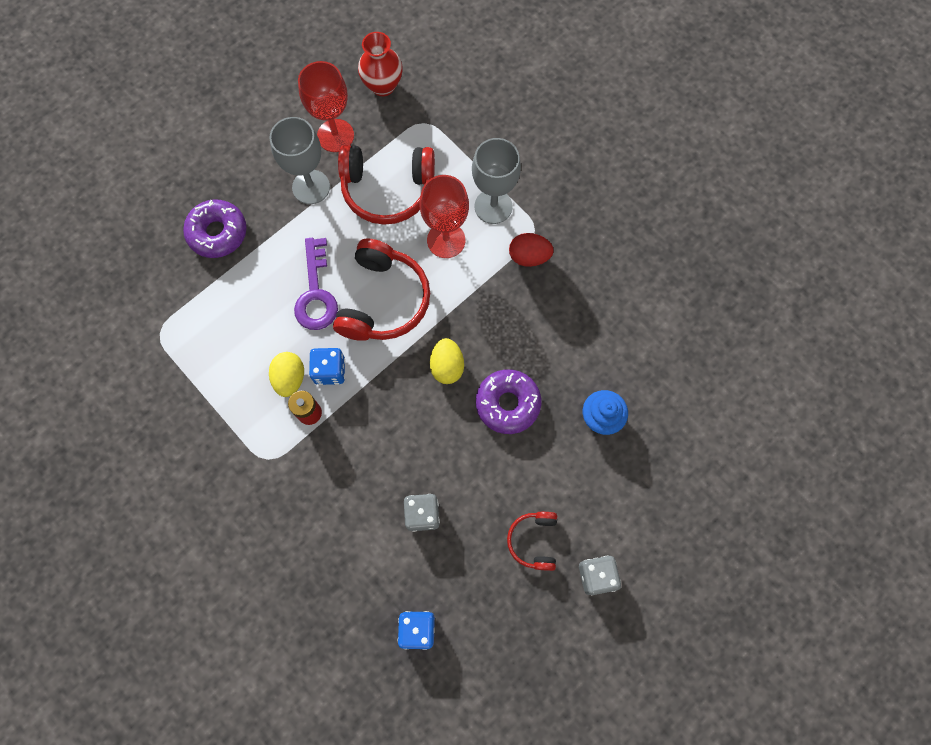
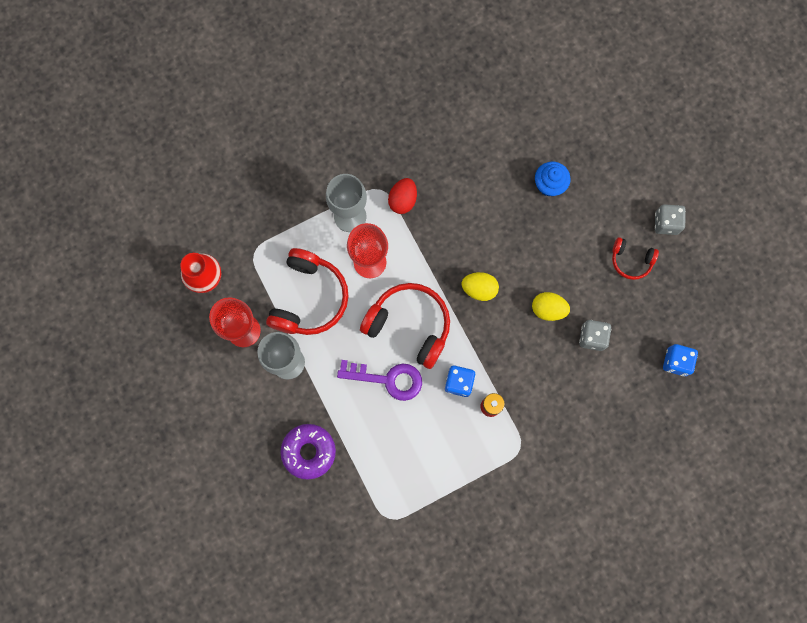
camera: 75 degrees left, 5 degrees up
(290, 378) = (457, 416): yellow egg -> yellow egg (548, 309)
(507, 404) = (521, 251): purple donut -> none

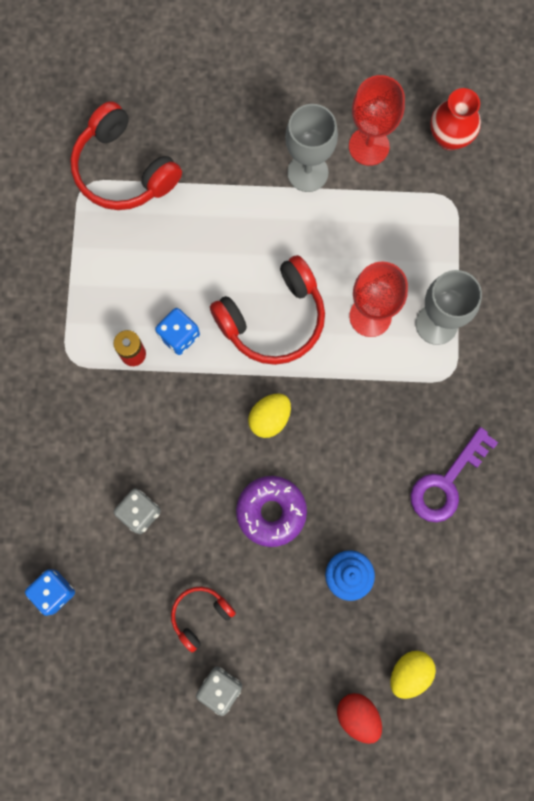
camera: 120 degrees right, 0 degrees up
(309, 298) = (365, 231): red headphones -> red headphones (123, 170)
(309, 451) = (201, 145): purple donut -> purple donut (271, 512)
(388, 379) = (228, 264): purple key -> purple key (446, 482)
(403, 200) = (423, 393): red egg -> red egg (358, 715)
(548, 309) = (201, 482): yellow egg -> yellow egg (409, 672)

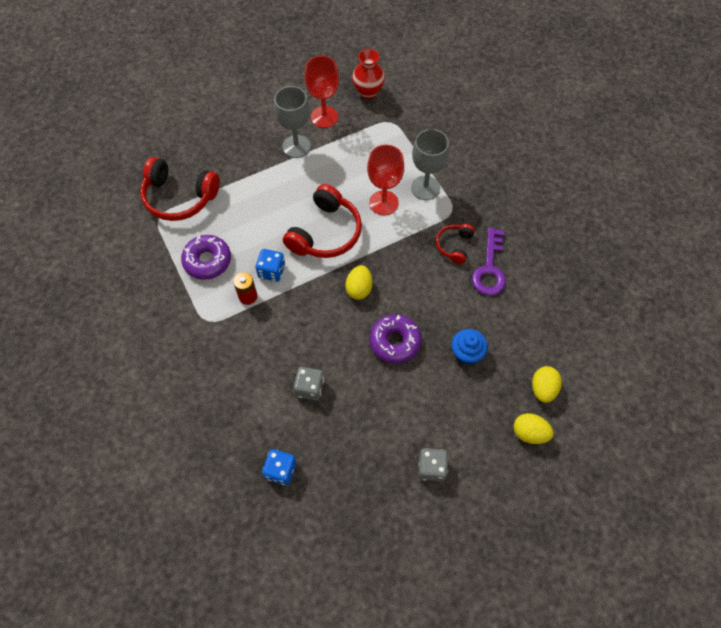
camera: 30 degrees left, 15 degrees down
(111, 279) = (207, 261): none -> purple donut
(200, 615) = (389, 429): red headphones -> red headphones (454, 245)
(358, 715) = (529, 433): red egg -> yellow egg

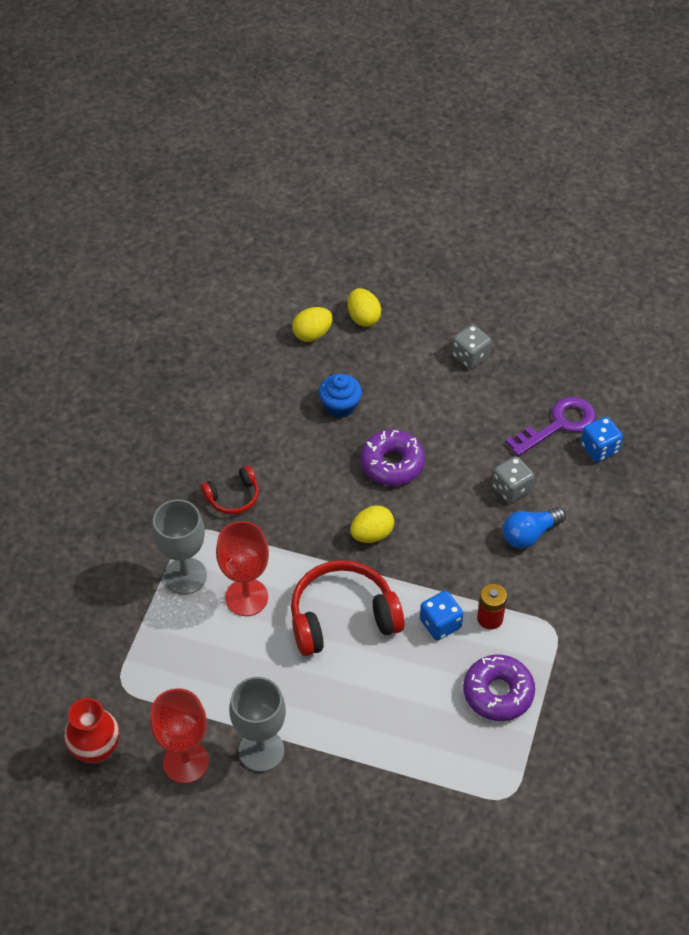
camera: 135 degrees left, 10 degrees down
(179, 197) = (461, 803): red headphones -> none
(271, 367) = (530, 534): none -> blue light bulb
(489, 269) = (229, 451): purple key -> purple key (558, 424)

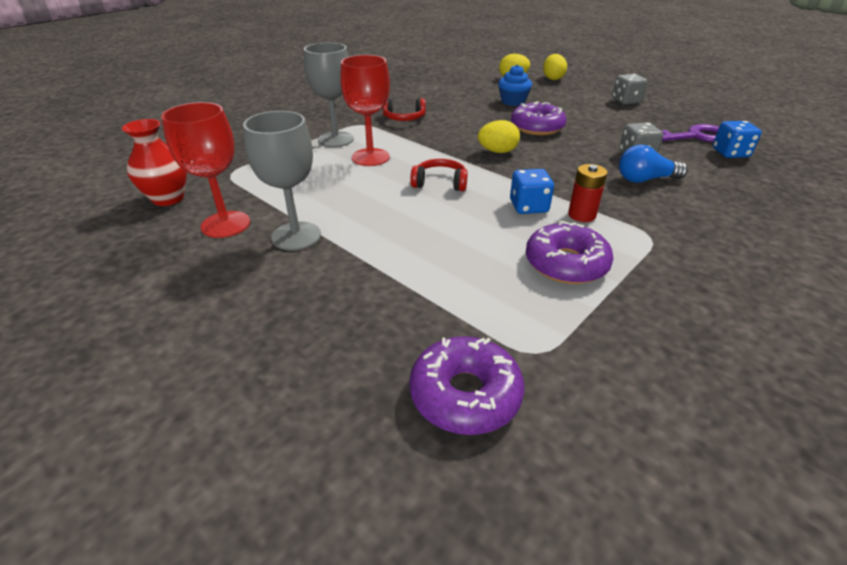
camera: 25 degrees right, 15 degrees down
(342, 617) = (440, 183): red headphones -> red headphones, size x0.53
(478, 851) = (465, 394): none -> purple donut

